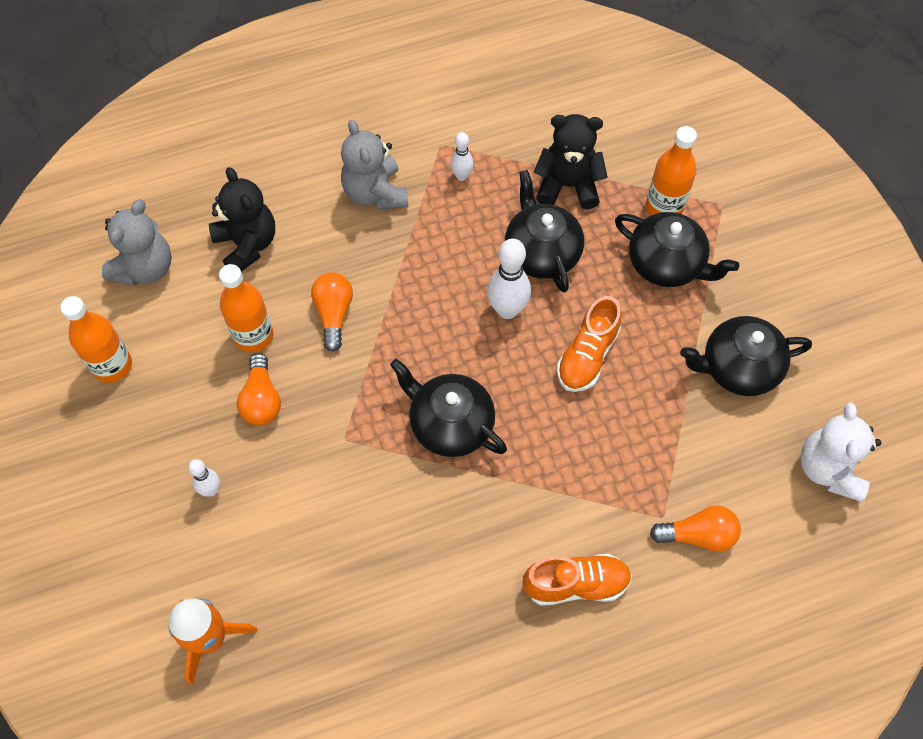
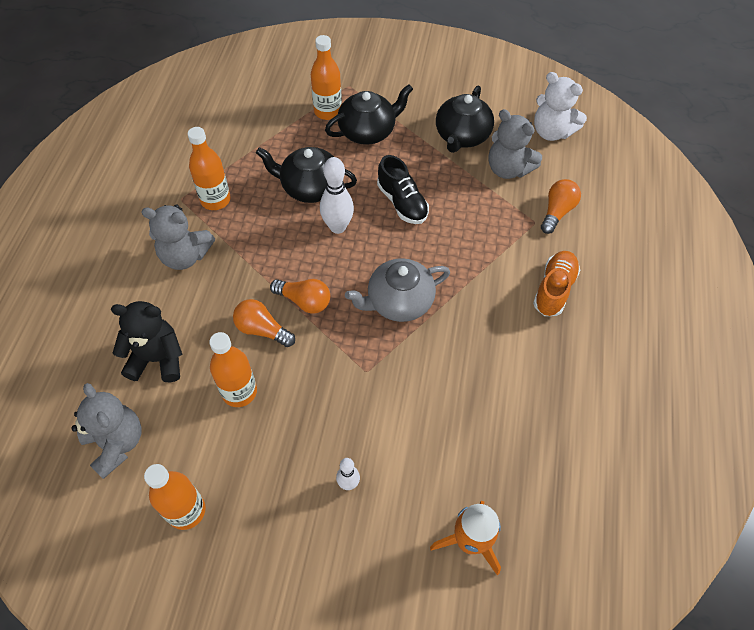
camera: 60 degrees left, 5 degrees down
(261, 399) = (297, 412): orange light bulb -> orange light bulb (304, 301)
(450, 424) = (399, 302): black teapot -> grey teapot
(462, 176) = (215, 200): white bowling pin -> orange bottle
(568, 185) = (272, 149): black teddy bear -> none
(587, 356) = (402, 202): orange shoe -> black shoe
(725, 446) = (508, 169): none -> grey teddy bear

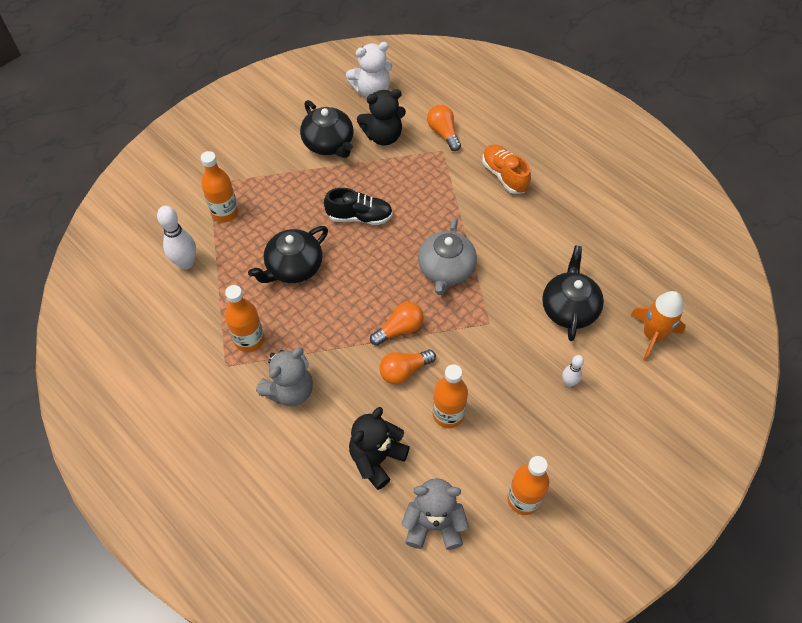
camera: 55 degrees left, 0 degrees up
(337, 227) = (348, 270): white bowling pin -> white bowling pin (186, 263)
(368, 131) = (270, 198): black teapot -> black teapot (569, 308)
(508, 169) = (383, 136): grey teddy bear -> black teddy bear

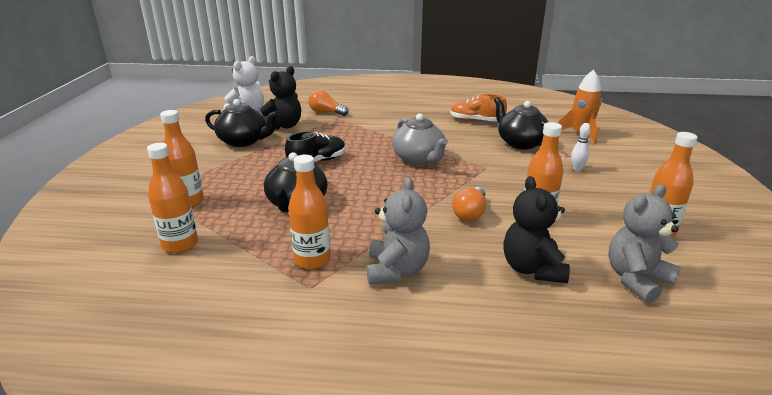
camera: 40 degrees left, 30 degrees down
(186, 263) = (180, 244): white bowling pin -> orange bottle
(399, 329) = (432, 196): orange light bulb -> none
(504, 175) = (393, 114): orange shoe -> orange shoe (476, 121)

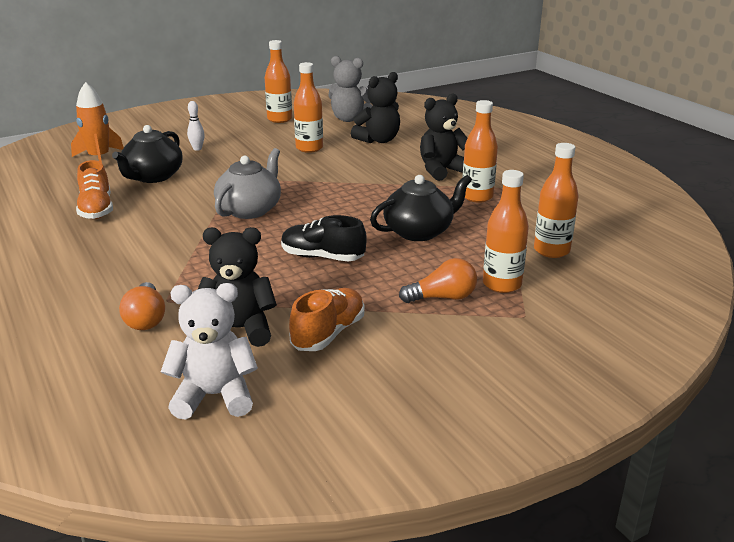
camera: 125 degrees left, 0 degrees up
(243, 141) = (328, 334): black teapot -> orange shoe
(396, 270) = (442, 170): grey teddy bear -> black teddy bear
(470, 213) = (333, 167): orange light bulb -> orange light bulb (442, 297)

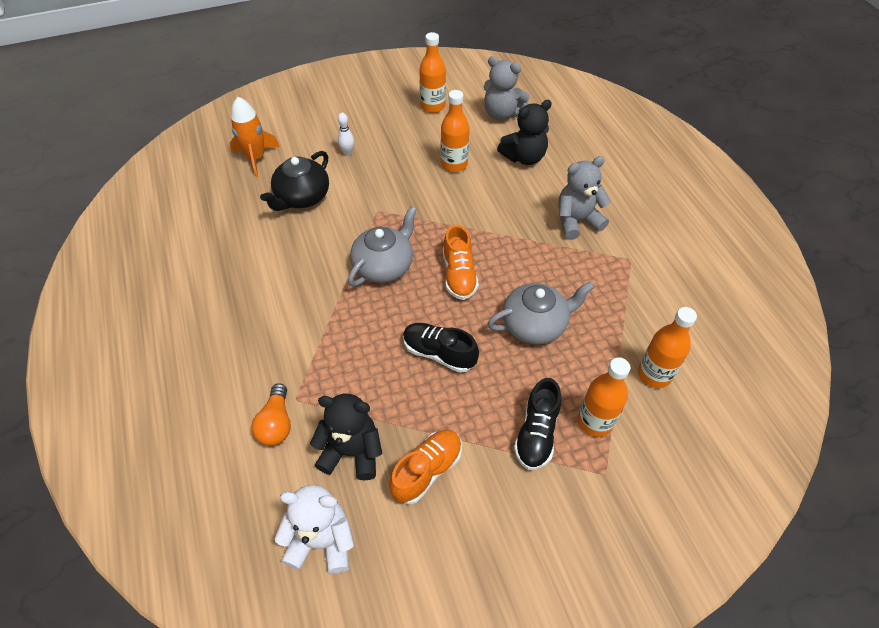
camera: 10 degrees right, 25 degrees up
(96, 209) = (247, 246): orange shoe -> orange shoe (459, 275)
(419, 232) = (535, 324): black teapot -> grey teapot
(442, 170) = (577, 221): black teddy bear -> grey teddy bear
(442, 297) = (536, 433): orange light bulb -> black shoe
(477, 197) = (602, 273): orange bottle -> none

